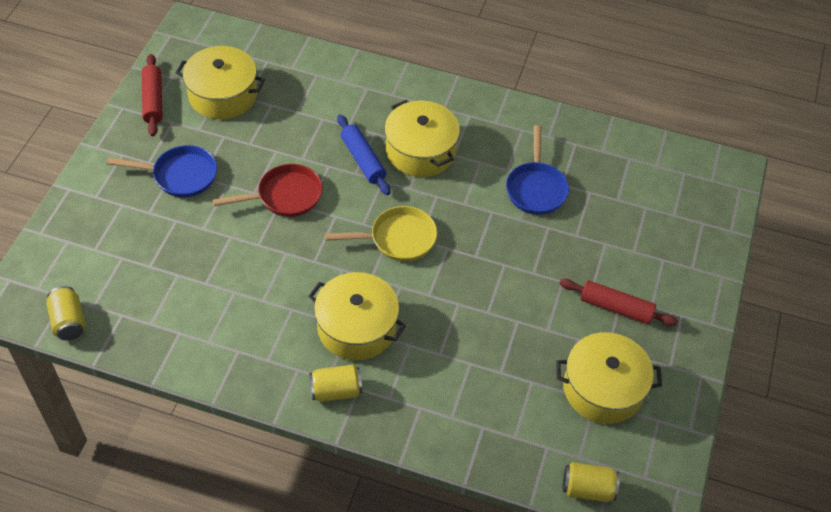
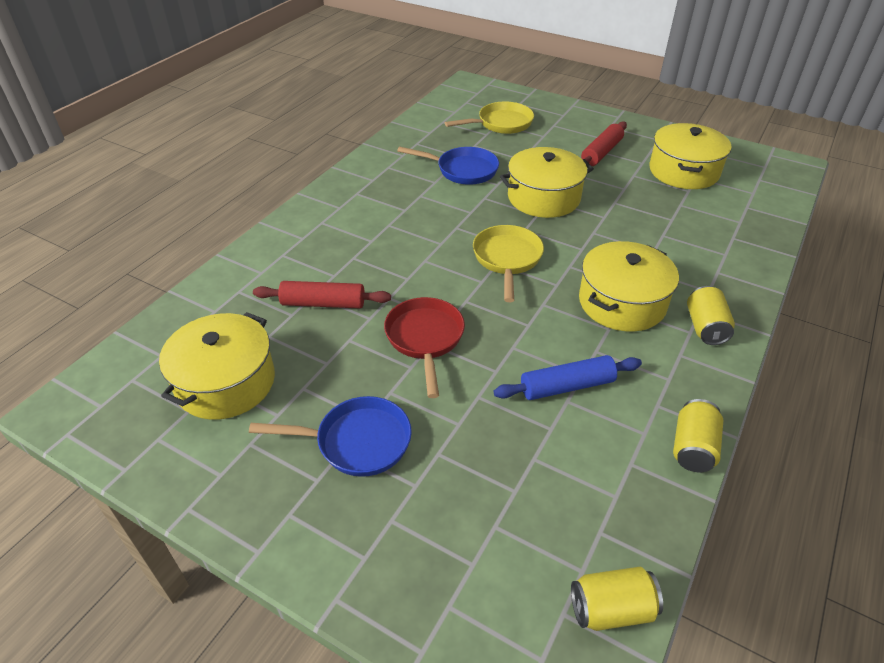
camera: 75 degrees left, 10 degrees down
(153, 100) = (193, 465): red rolling pin -> red rolling pin (323, 303)
(180, 175) = (357, 442): blue pan -> blue pan turned 75 degrees clockwise
(363, 160) = (390, 270): blue rolling pin -> blue rolling pin (567, 386)
(420, 151) = (391, 229): yellow pot -> yellow pot (543, 198)
(587, 489) = (783, 193): yellow can -> yellow can (693, 448)
(646, 210) = (501, 124): none -> yellow pan

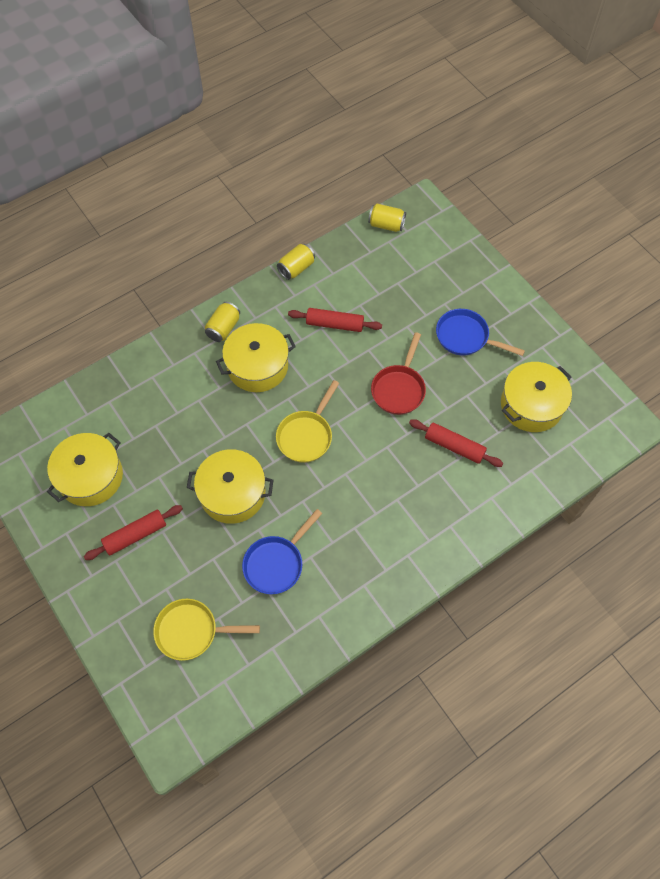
camera: 155 degrees left, 20 degrees up
(463, 170) = (276, 563): blue pan -> blue pan turned 90 degrees counterclockwise
(567, 386) = (334, 324): blue rolling pin -> red rolling pin

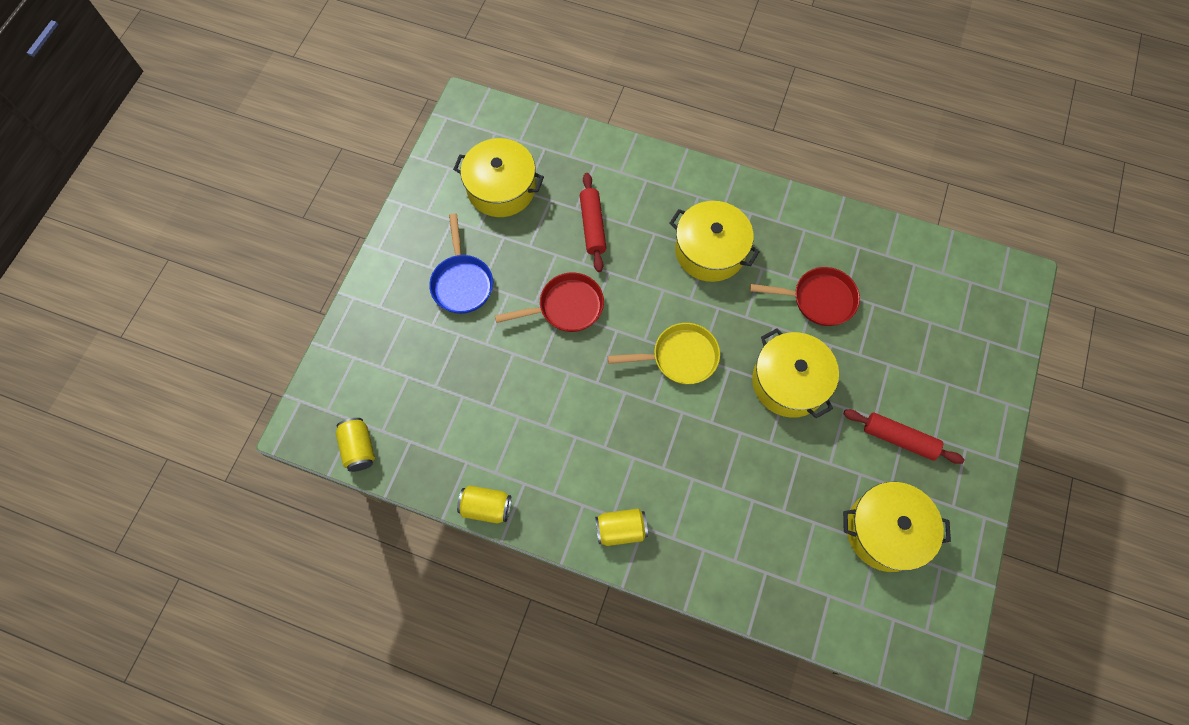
camera: 125 degrees left, 5 degrees up
(191, 631) = (931, 326): yellow pan -> none
(257, 366) = (640, 458): yellow pot -> yellow pot (710, 251)
(276, 563) = (818, 299): blue pan -> red pan
(334, 324) = (533, 416): red rolling pin -> none

